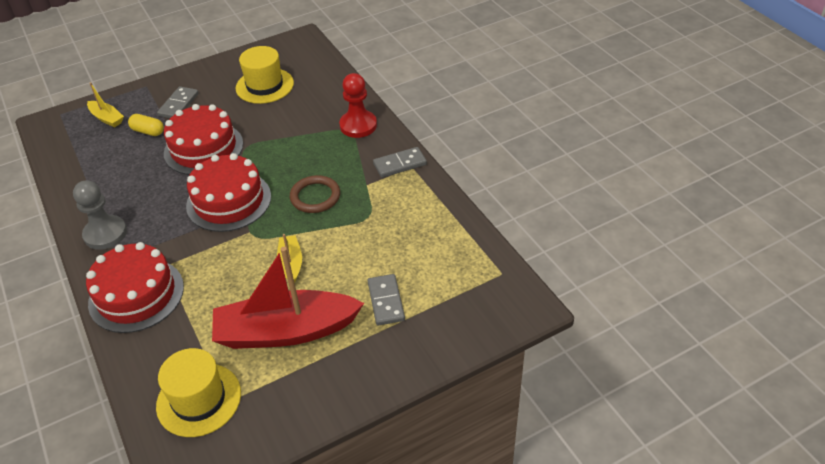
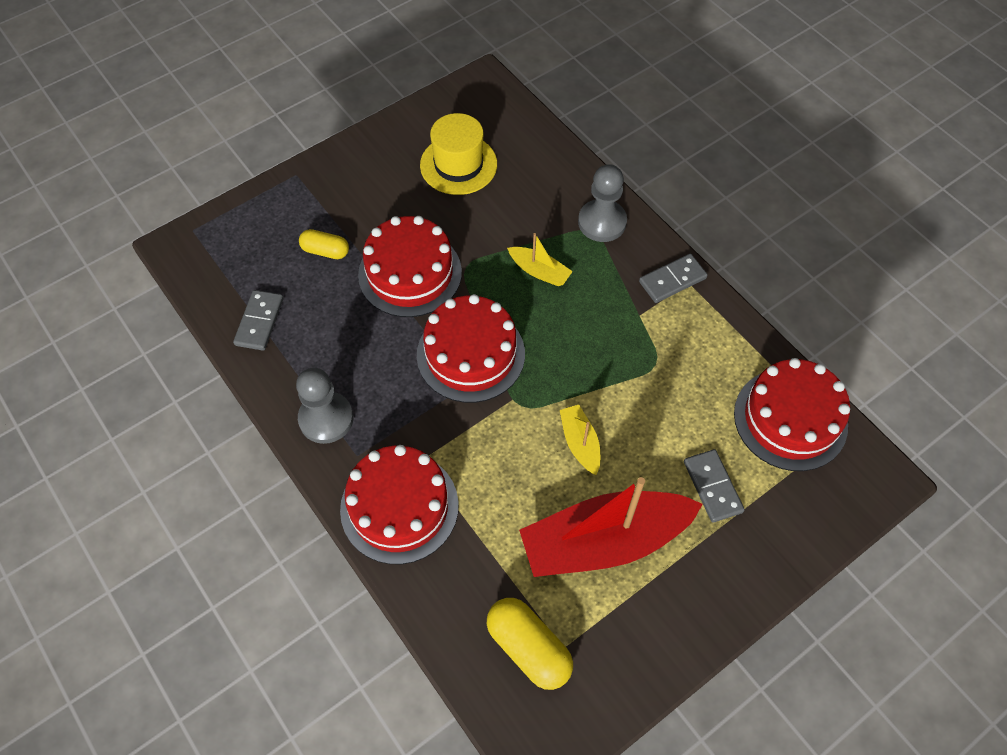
camera: 10 degrees left, 15 degrees up
(107, 118) = (261, 233): yellow boat -> yellow boat (539, 271)
(178, 105) = (352, 204): grey domino -> grey domino (259, 322)
(199, 399) = (528, 648): yellow hat -> yellow capsule
(315, 197) = (580, 339): brown ring -> none
(358, 125) = (602, 222): red pawn -> grey pawn
(464, 260) = (790, 419): none -> red cake

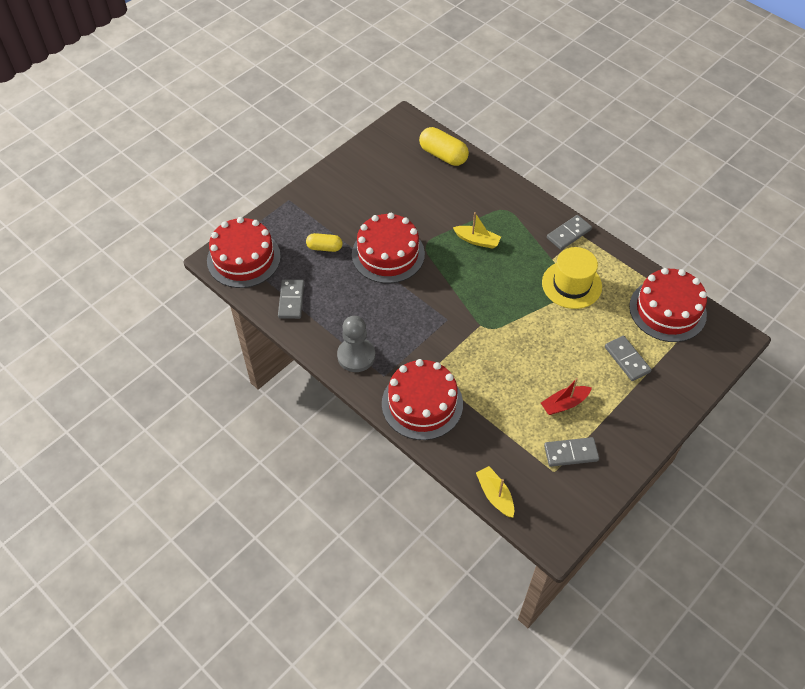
camera: 10 degrees left, 5 degrees down
(458, 165) = (402, 178): yellow hat -> yellow hat (571, 284)
(470, 354) = (444, 300): red cake -> red cake (243, 258)
(528, 648) = (531, 476): yellow capsule -> yellow capsule (443, 155)
(580, 443) = (533, 345): yellow boat -> yellow boat (495, 495)
(595, 622) = (571, 453): none -> grey domino
(602, 222) = (511, 203): grey pawn -> none
(604, 541) = (564, 404): red boat -> red boat, size x0.45

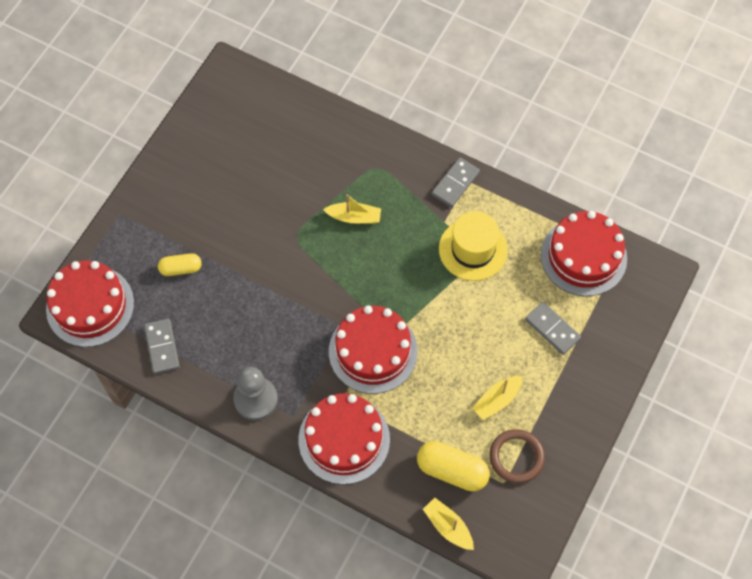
camera: 15 degrees left, 10 degrees up
(388, 254) = (257, 259): red cake -> red cake (373, 351)
(443, 155) = (286, 110): yellow capsule -> yellow capsule (452, 470)
(564, 404) = (497, 400): red boat -> yellow boat
(571, 453) = (516, 457): grey domino -> brown ring

